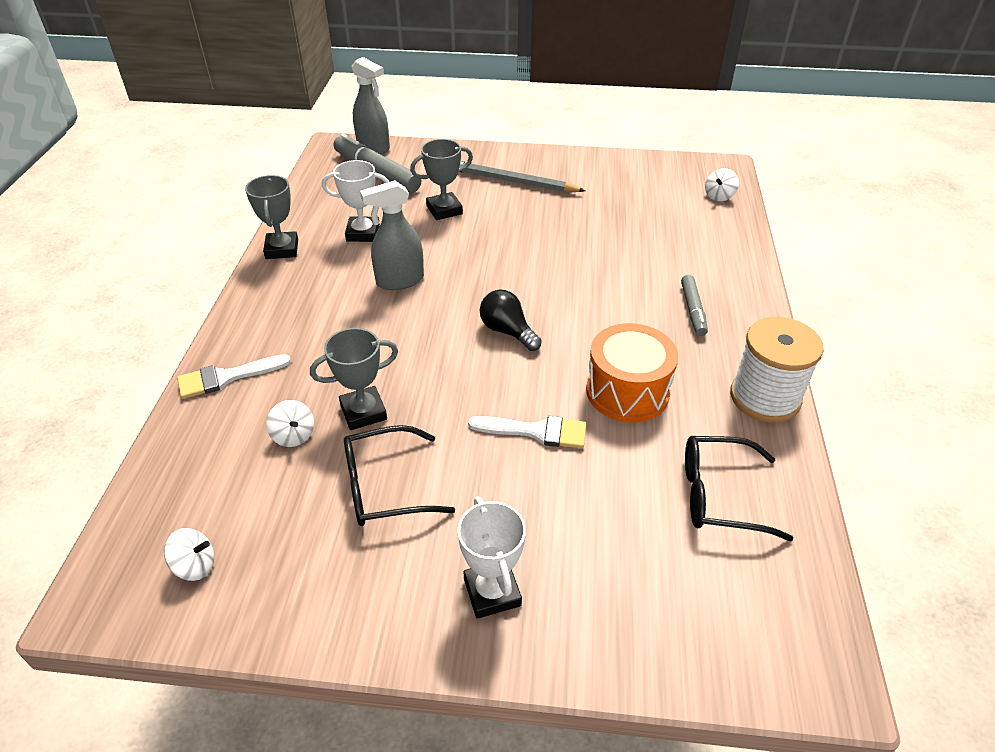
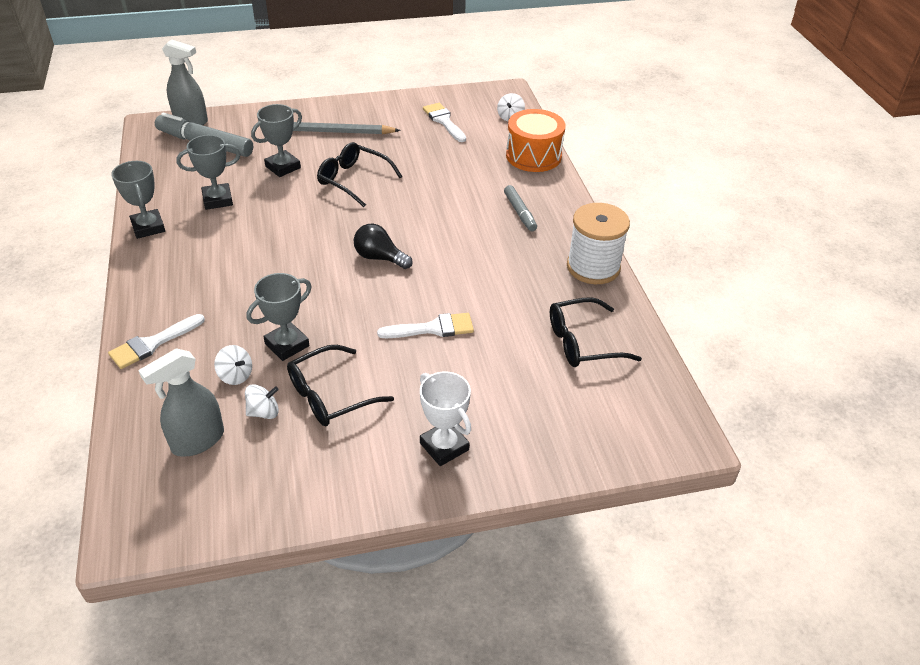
camera: 20 degrees left, 0 degrees up
(195, 565) = (201, 488): white spinning top -> white spinning top (264, 412)
(363, 233) = (217, 200): white trophy -> grey trophy
(399, 281) = (270, 234): grey spray bottle -> grey spray bottle (197, 441)
(513, 237) = (353, 180): none -> black glasses
(627, 391) = (491, 284): orange drum -> orange drum (533, 156)
(639, 189) = (444, 121): none -> white brush

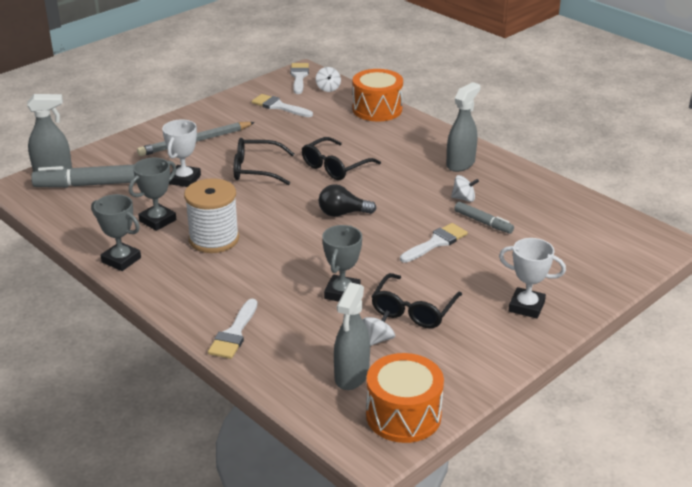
camera: 30 degrees left, 10 degrees down
(194, 511) = (403, 415): none -> orange drum
(236, 375) = (328, 326): white spinning top -> white spinning top (464, 198)
(283, 167) = (184, 179): grey trophy -> white trophy
(495, 96) = (299, 77): none -> white brush
(520, 213) = (411, 149): grey marker -> grey marker (483, 222)
(553, 248) = (460, 164): none -> grey spray bottle
(583, 342) = (545, 213): black glasses -> black glasses (335, 167)
(593, 267) = (501, 166): white spool -> white spool (214, 239)

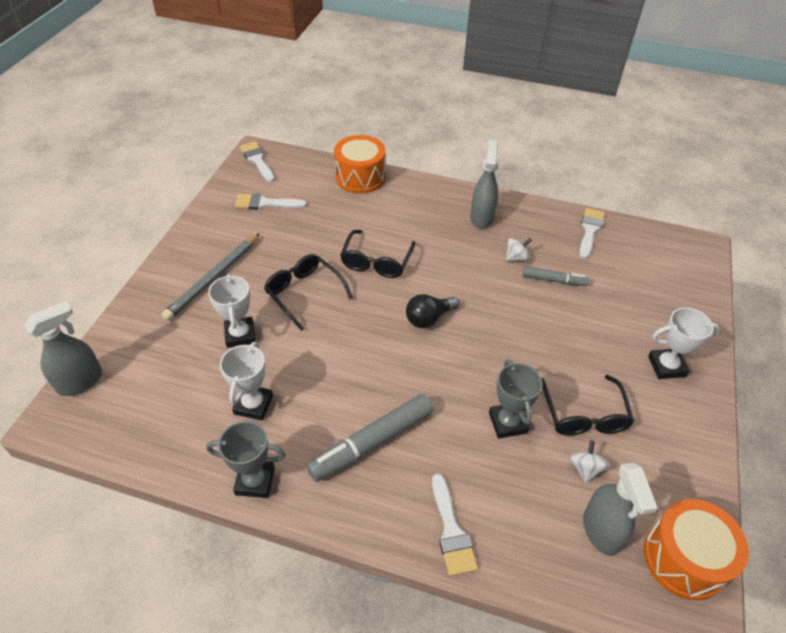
camera: 30 degrees left, 15 degrees up
(90, 185) = (139, 383): grey marker -> grey marker (372, 443)
(157, 220) = (253, 405): grey trophy -> white trophy
(214, 239) = (332, 405): white spool -> none
(256, 169) = (304, 293): black glasses -> black glasses turned 75 degrees clockwise
(328, 88) = (296, 166): white spinning top -> none
(436, 243) = (536, 321): white brush -> white brush (590, 230)

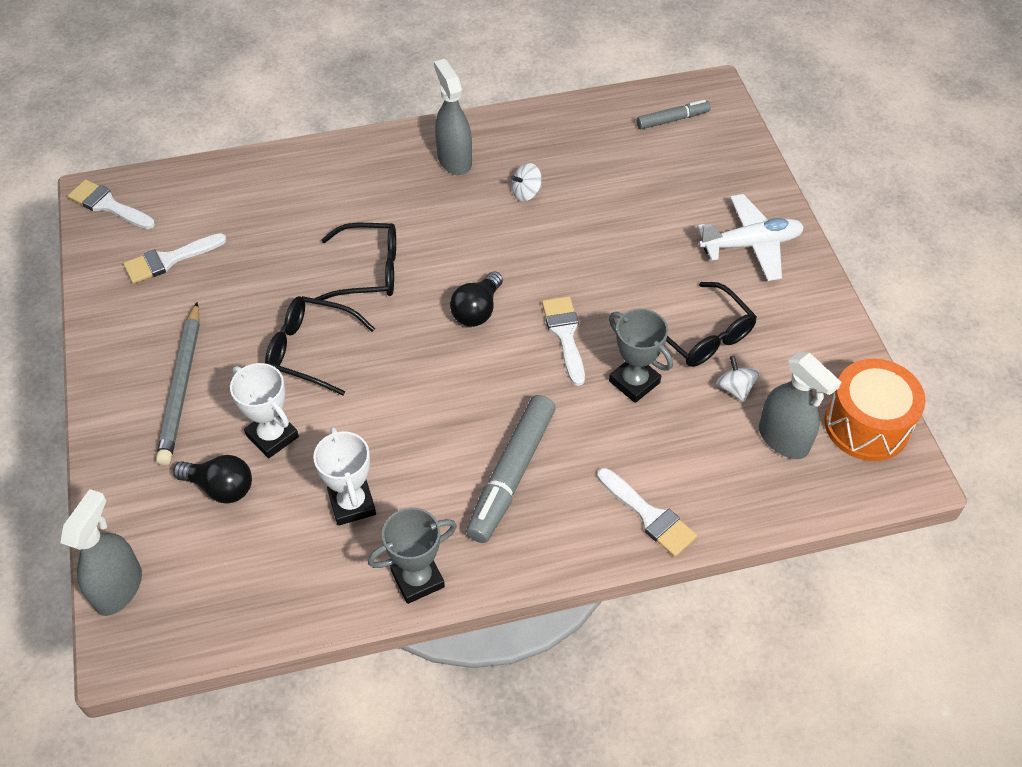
camera: 30 degrees left, 5 degrees up
(185, 351) = (221, 487): none -> black light bulb
(360, 177) = (267, 170): orange drum -> none
(376, 261) = (369, 271): black glasses -> black glasses turned 75 degrees counterclockwise
(516, 258) = (526, 193): white spinning top -> white spinning top turned 150 degrees counterclockwise
(554, 280) = (583, 201): grey marker -> grey marker (672, 119)
(590, 230) = (585, 122): white brush -> white brush (565, 335)
(666, 366) = (751, 245): white trophy -> white plane

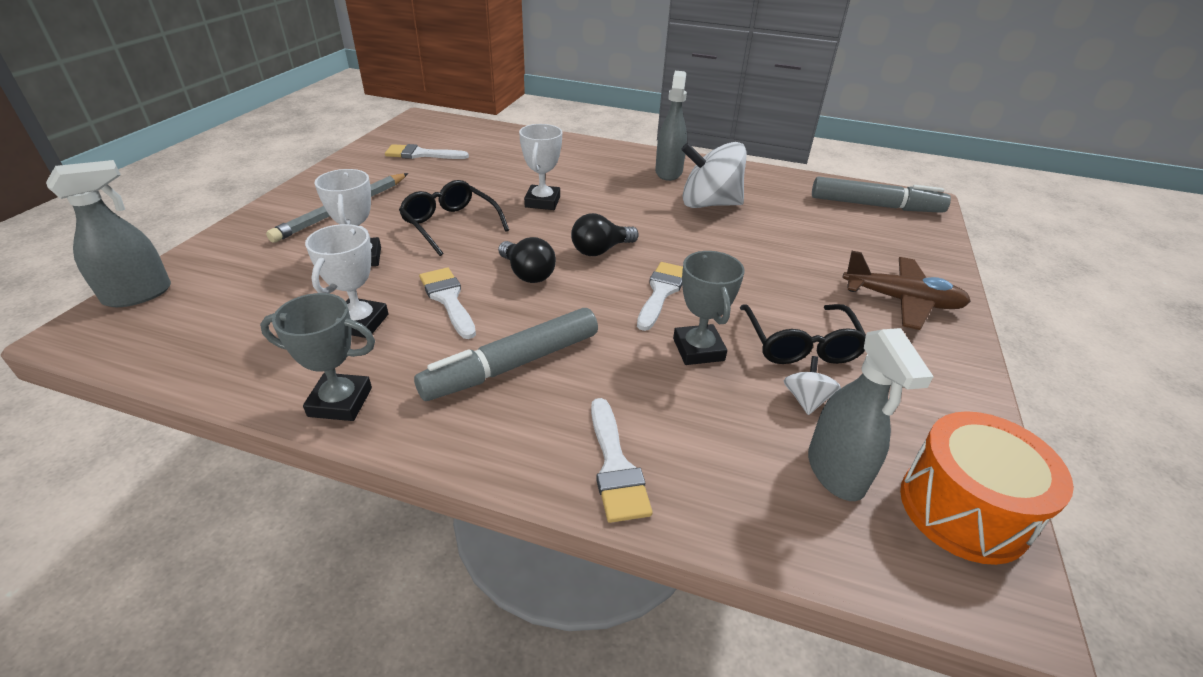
camera: 30 degrees right, 15 degrees down
(108, 205) = (420, 124): white brush -> white brush (448, 299)
(221, 487) = (287, 270): black light bulb -> black light bulb (527, 274)
(369, 271) = (542, 202): black glasses -> white trophy
(526, 193) = (709, 204): white spinning top -> white spinning top, size x2.21
(672, 119) = (875, 205): grey marker -> grey marker, size x1.76
(751, 245) = (901, 301): white plane -> brown plane

